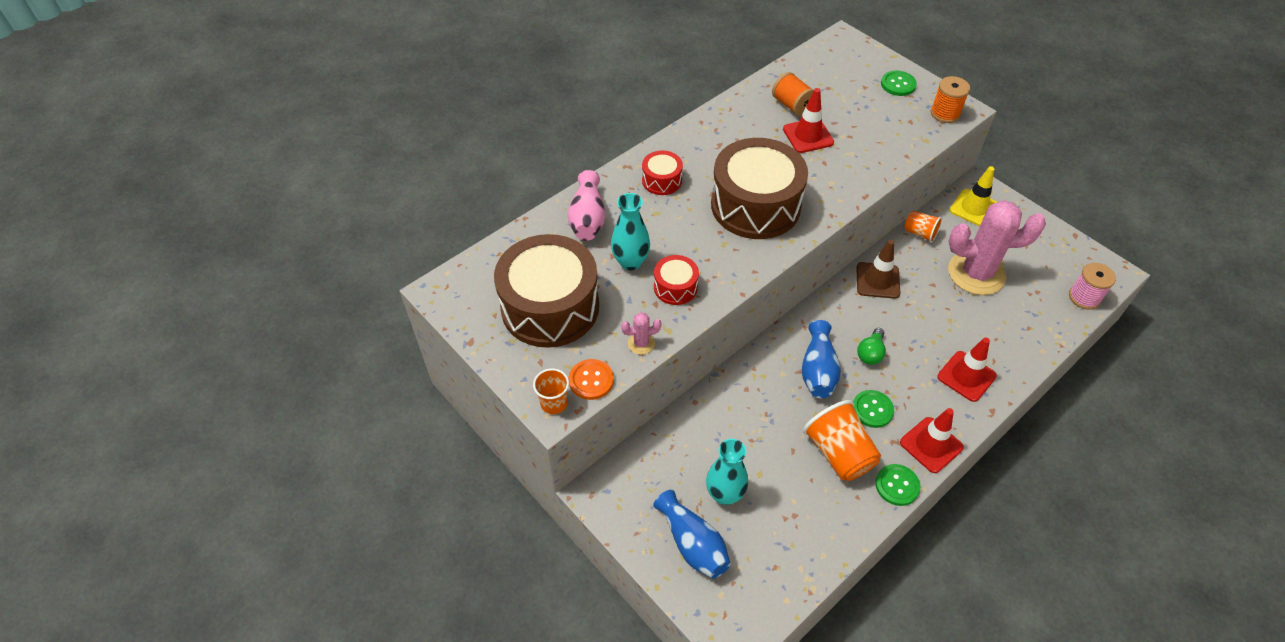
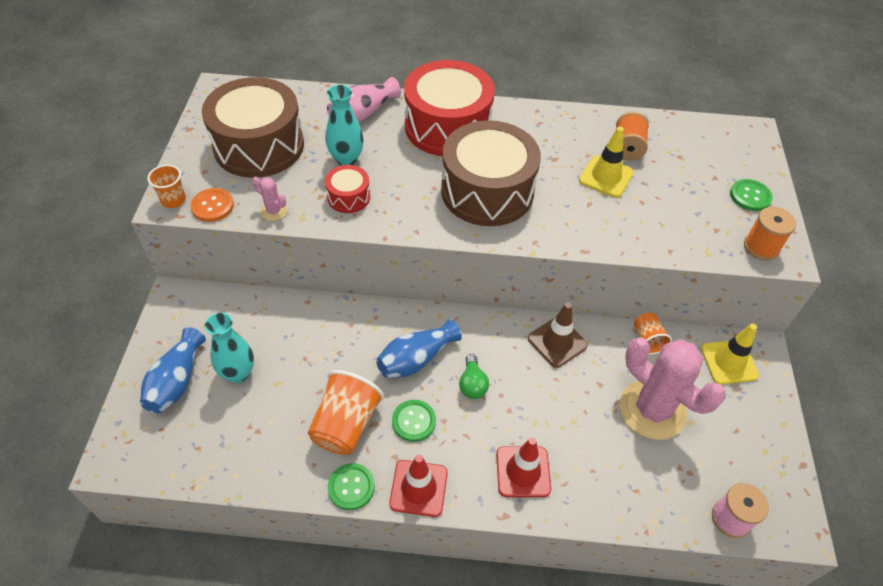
camera: 45 degrees right, 0 degrees up
(662, 180) = (447, 127): red drum -> red drum, size x2.19
(808, 136) = (606, 177): red traffic cone -> yellow traffic cone
(870, 353) = (472, 384): green light bulb -> green light bulb turned 75 degrees counterclockwise

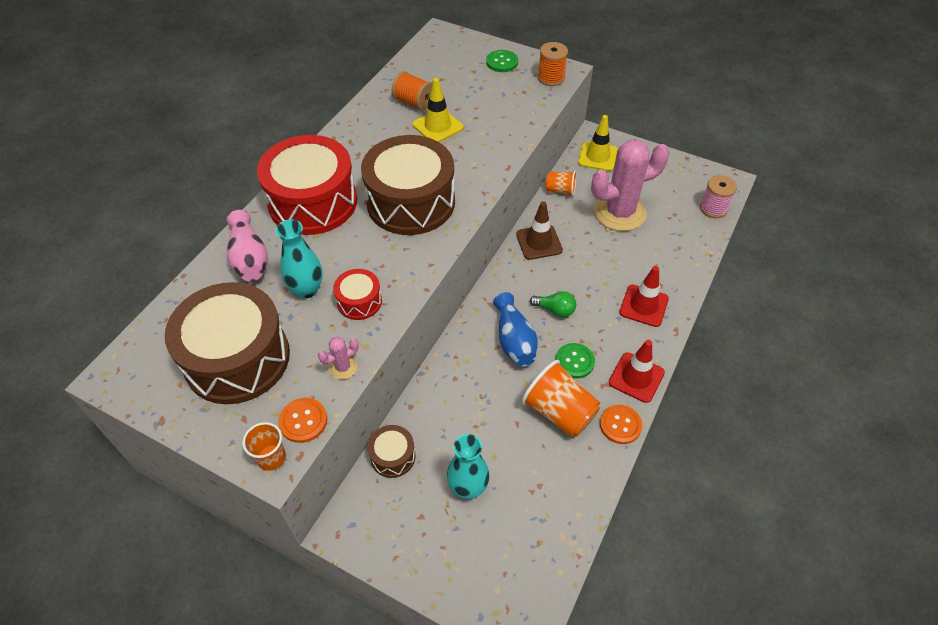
camera: 65 degrees left, 0 degrees up
(176, 381) = (453, 548): blue vase -> none
(252, 307) = (393, 456): none -> brown drum
(351, 487) = (620, 425): green button -> orange button

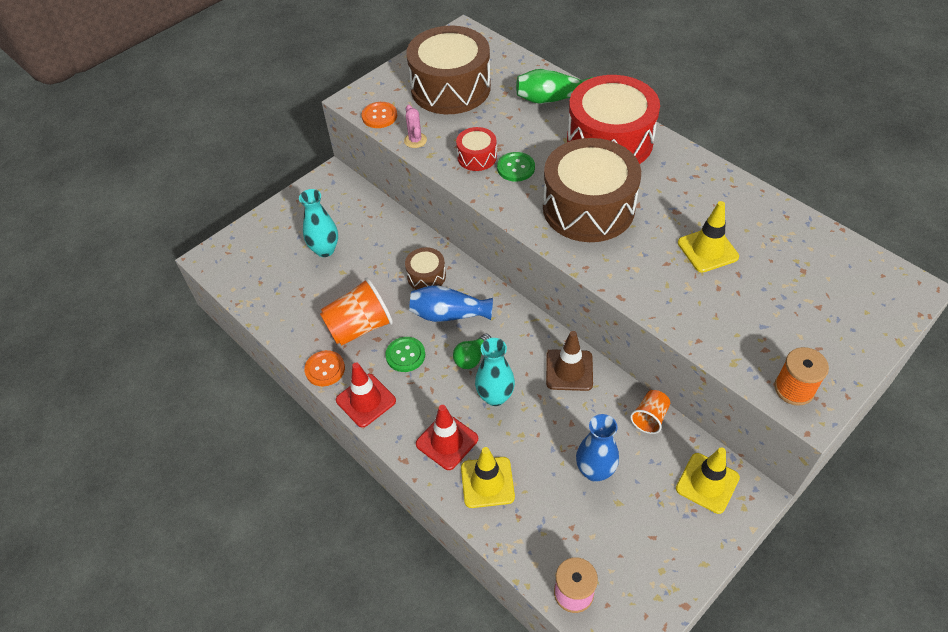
camera: 110 degrees right, 0 degrees up
(250, 259) = (551, 99): pink vase -> green vase
(271, 457) = (359, 99): orange cup -> none
(307, 289) = (503, 128): turquoise vase -> turquoise vase (495, 396)
(393, 456) = (373, 211): brown drum -> brown drum (426, 276)
(414, 102) = (757, 237): orange spool -> none
(502, 62) = (837, 341): green button -> green button (516, 168)
(619, 212) = (595, 471): pink cactus -> blue vase
(663, 271) = (487, 482): none -> yellow traffic cone

